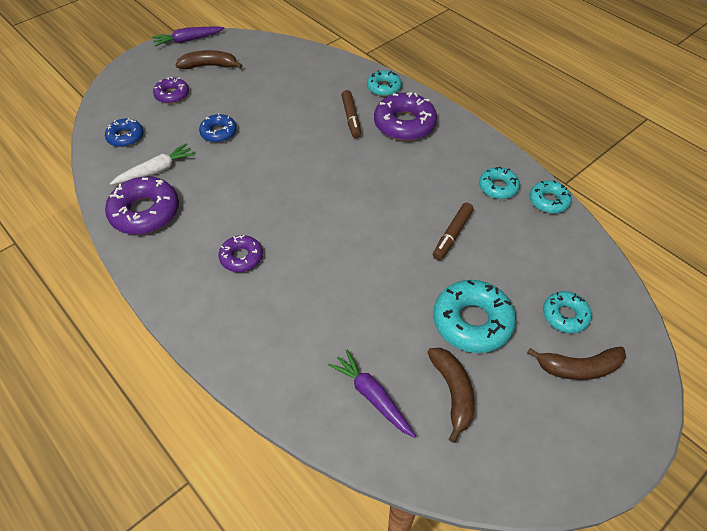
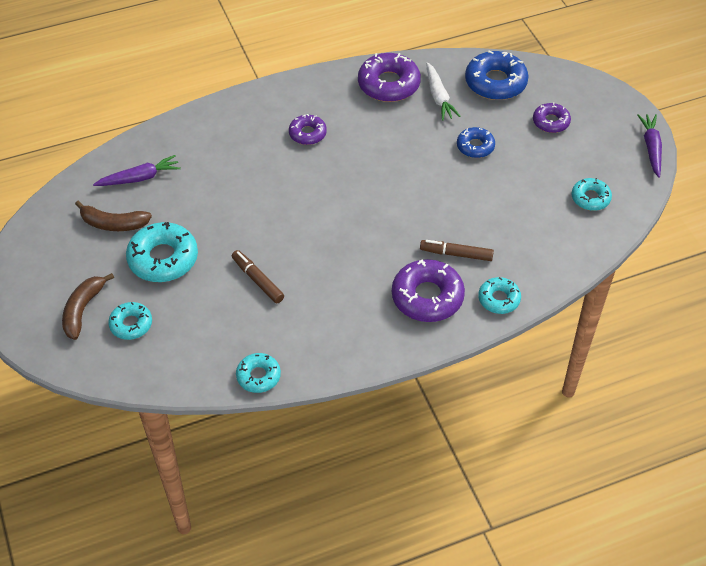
camera: 110 degrees right, 0 degrees up
(125, 137) = (495, 82): blue donut -> blue donut, size x1.71
(209, 66) = (594, 158): brown banana -> none
(498, 187) = (297, 341): turquoise donut -> turquoise donut (590, 198)

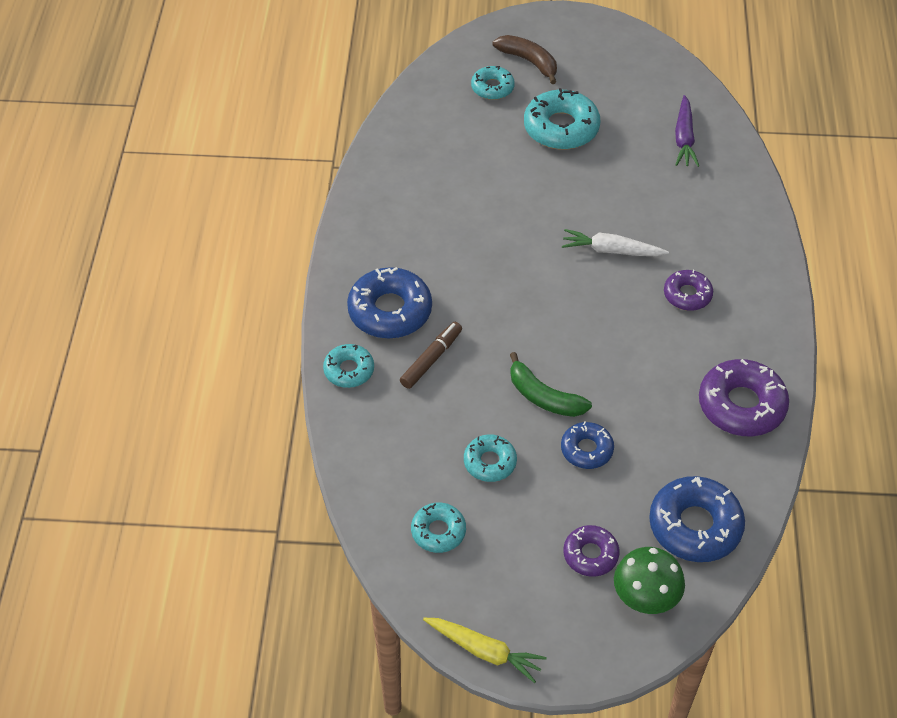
camera: 115 degrees right, 0 degrees up
(113, 224) = (628, 105): brown banana -> none
(257, 280) = (492, 187): brown marker -> none
(258, 376) = (378, 154): turquoise donut -> turquoise donut (490, 462)
(427, 297) = (390, 311): purple donut -> blue donut
(438, 97) = (694, 449): white carrot -> white carrot (611, 250)
(447, 181) = (544, 397): none -> green banana
(560, 90) = (645, 597): none -> green mushroom
(651, 148) = (484, 651): purple carrot -> yellow carrot

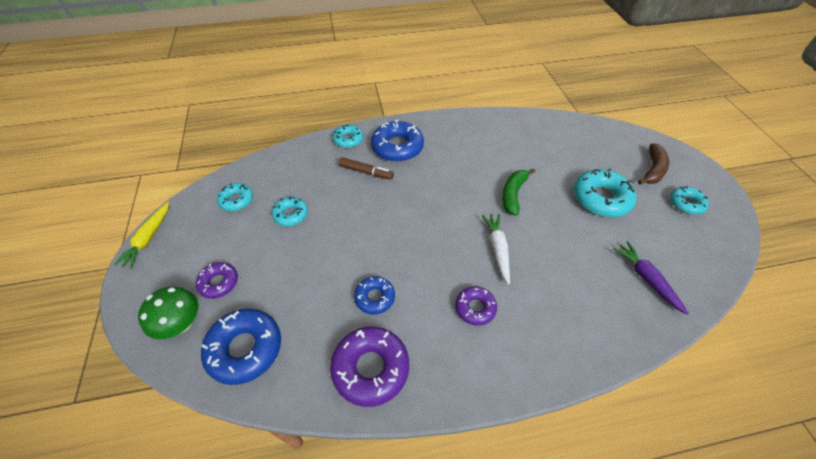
camera: 75 degrees right, 0 degrees up
(492, 88) = (612, 156): turquoise donut -> turquoise donut (686, 203)
(544, 397) = (349, 233): green banana -> green banana (513, 194)
(586, 449) = (308, 265): blue donut -> blue donut (375, 297)
(684, 138) = (646, 279): purple carrot -> purple carrot turned 75 degrees clockwise

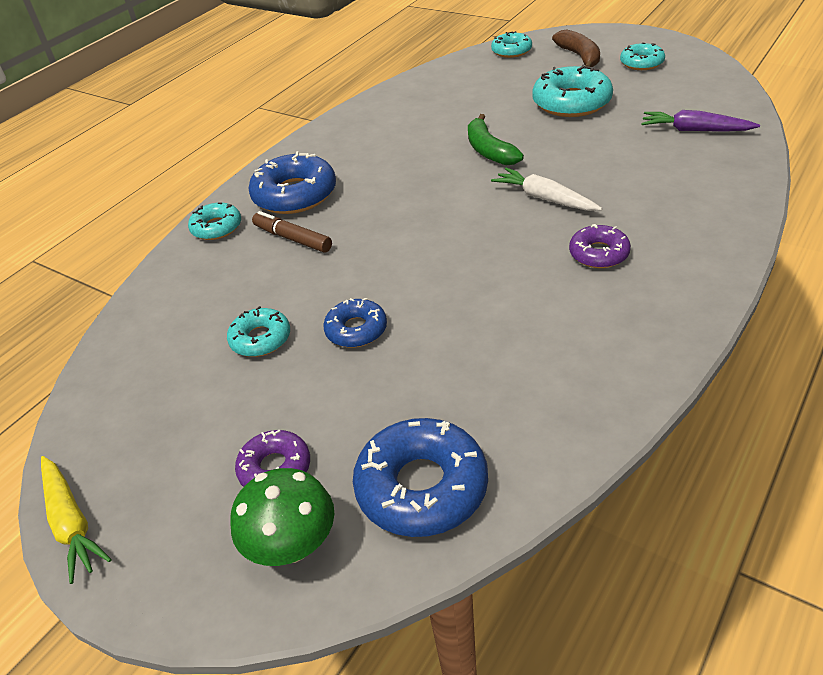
camera: 40 degrees left, 10 degrees down
(236, 200) = (152, 383): turquoise donut -> turquoise donut (511, 51)
(366, 172) = (293, 239): brown marker -> brown marker turned 120 degrees counterclockwise
(370, 368) = (584, 376): purple donut -> none
(375, 297) = (491, 324): blue donut -> blue donut (356, 330)

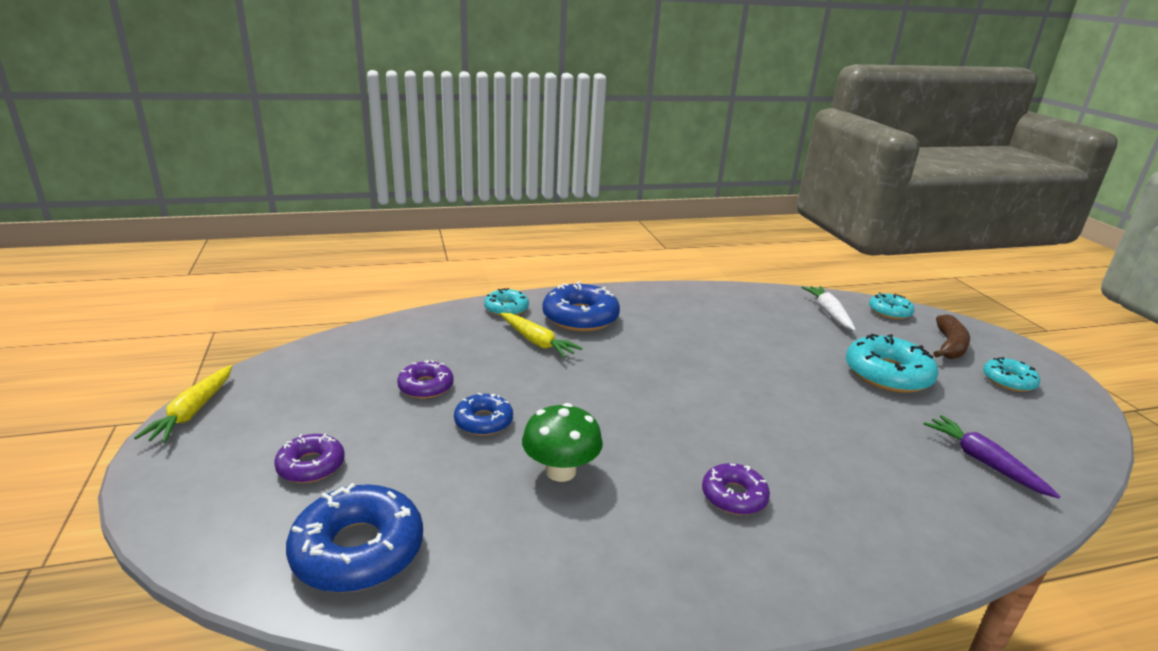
camera: 35 degrees right, 15 degrees down
(260, 339) = (426, 386): turquoise donut -> purple donut
(292, 545) = (245, 517): green mushroom -> green mushroom (560, 471)
(293, 239) = (537, 342): brown marker -> yellow carrot
(489, 150) = (760, 368): green banana -> none
(544, 198) = (752, 427): white carrot -> white carrot (828, 313)

